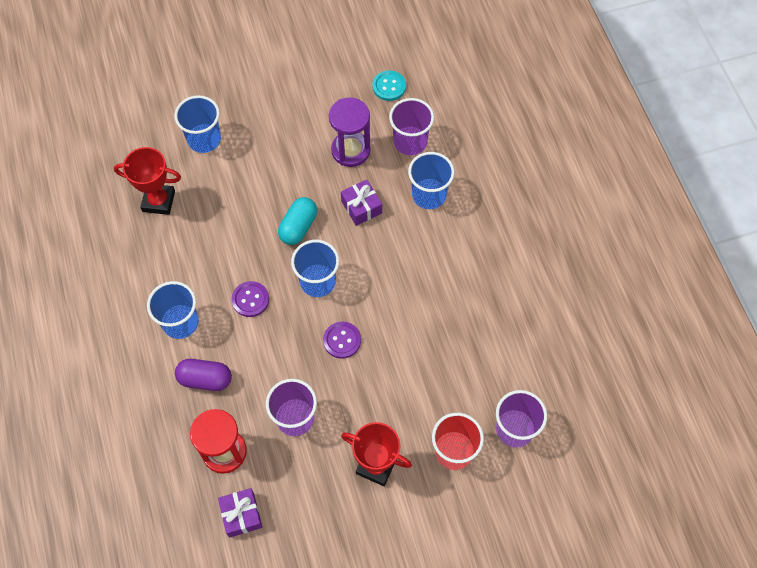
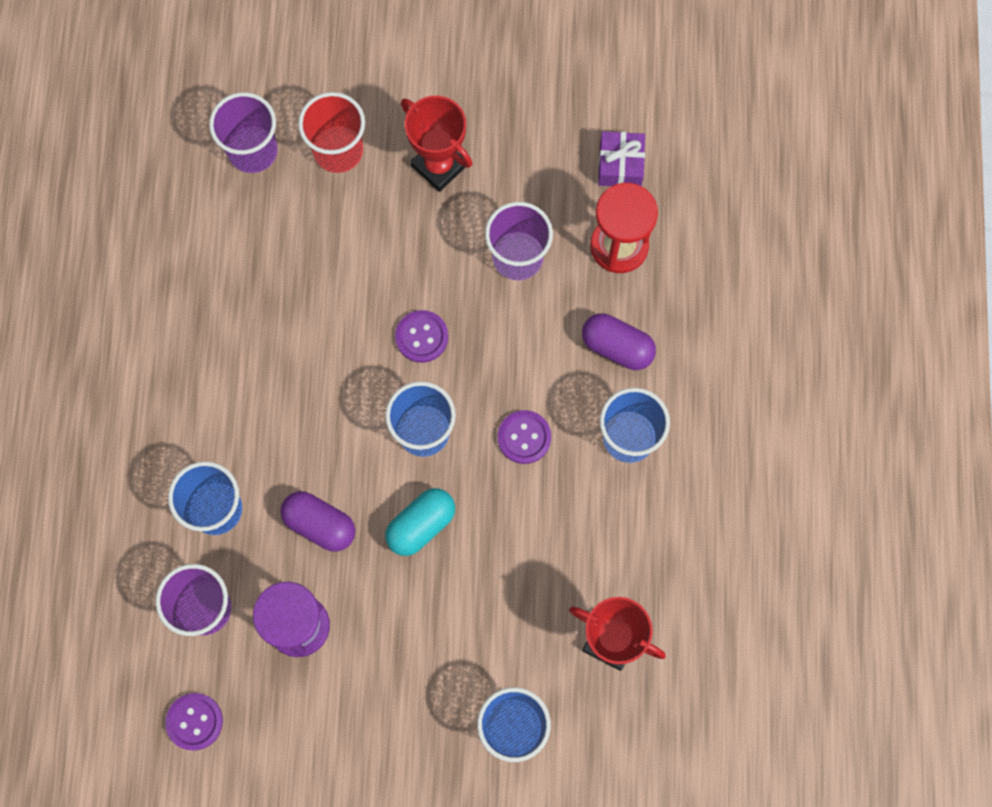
camera: 160 degrees left, 10 degrees up
(361, 207) = (320, 524): purple gift -> purple capsule
(389, 86) = (194, 721): turquoise button -> purple button

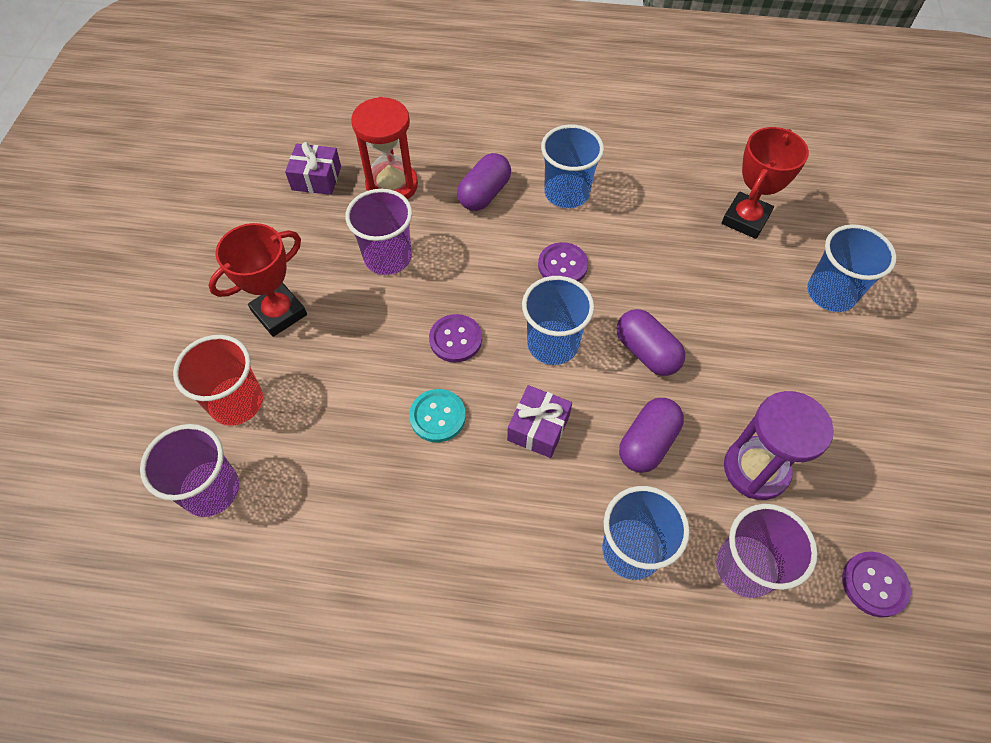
camera: 85 degrees left, 15 degrees down
(329, 423) = (538, 428): none -> purple gift
(335, 330) = (437, 416): none -> turquoise button
(421, 525) = (646, 352): turquoise capsule -> purple capsule

